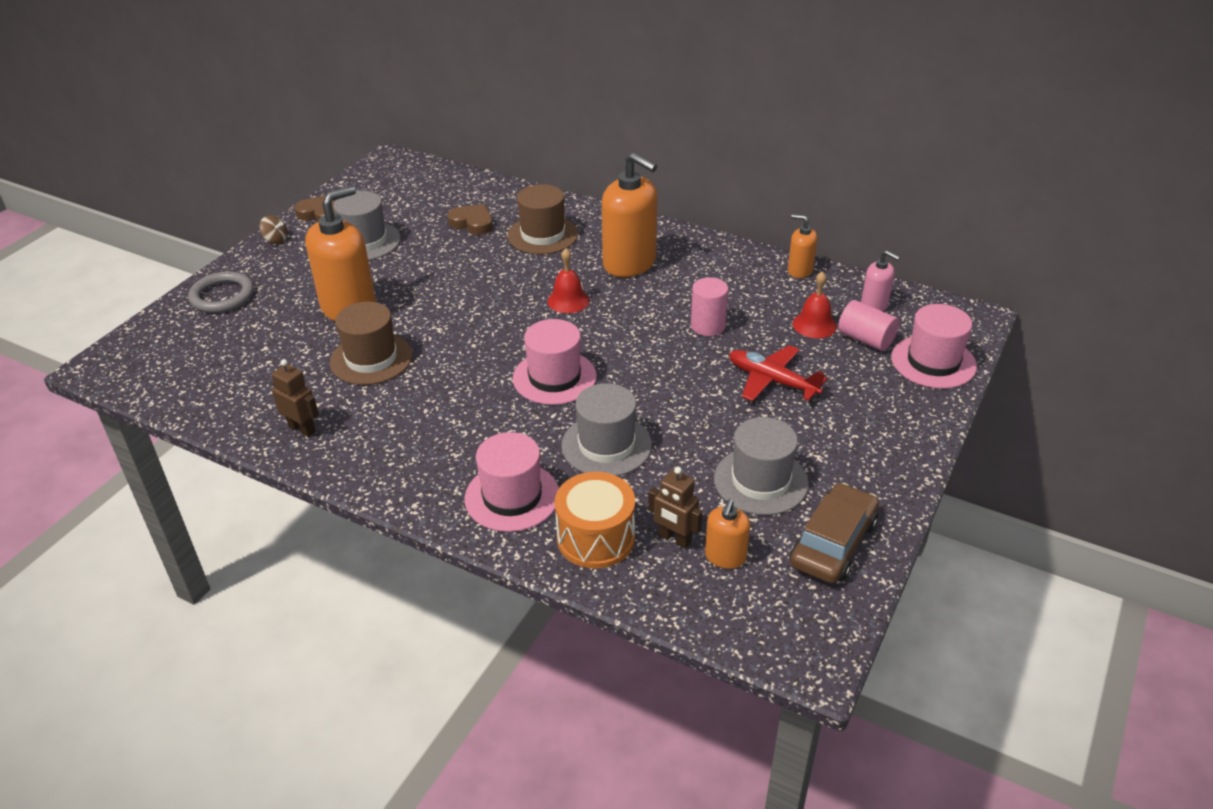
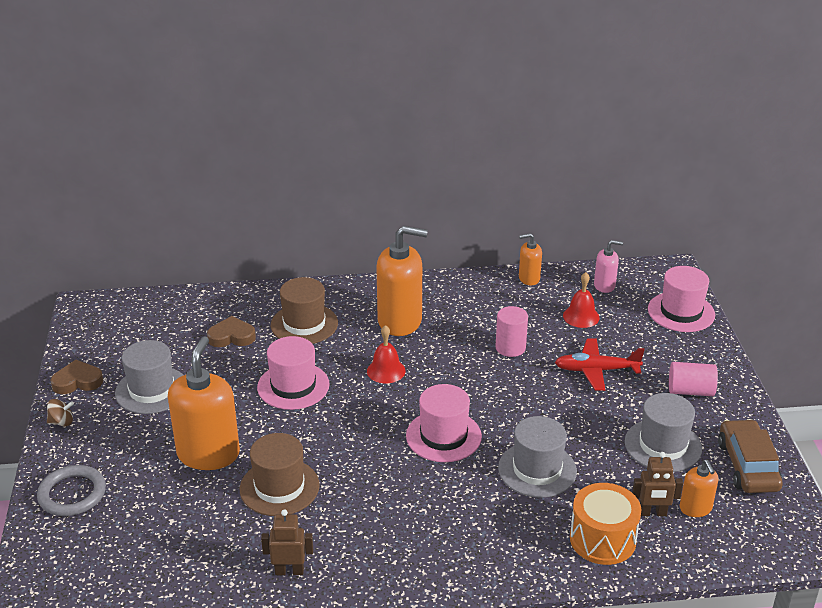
camera: 35 degrees left, 5 degrees down
(512, 496) = (513, 540): pink hat -> pink hat (293, 386)
(865, 339) = (624, 313): pink cylinder -> pink cylinder (690, 391)

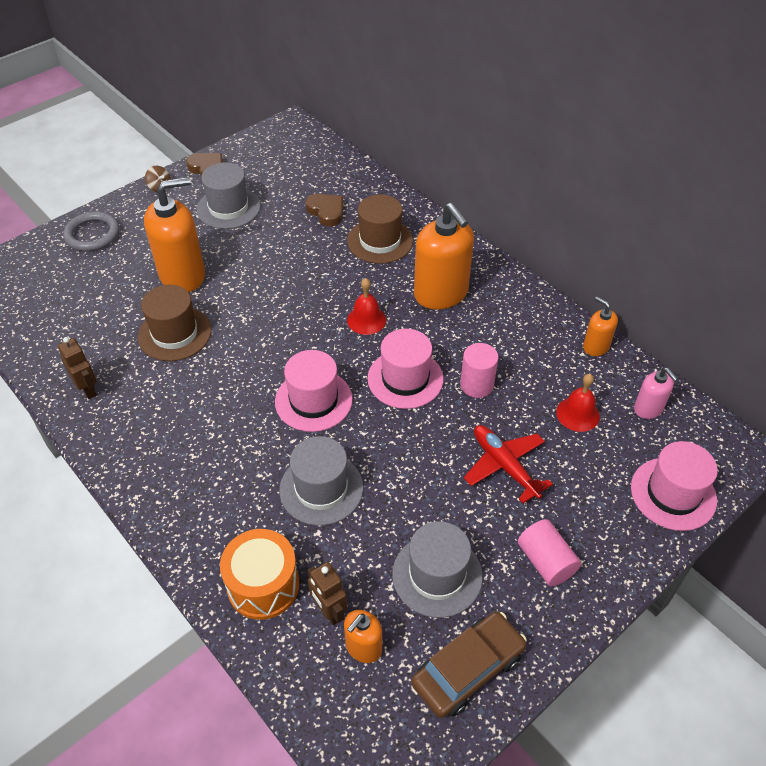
camera: 55 degrees right, 15 degrees up
(293, 386) = (298, 277): pink hat -> pink hat (405, 379)

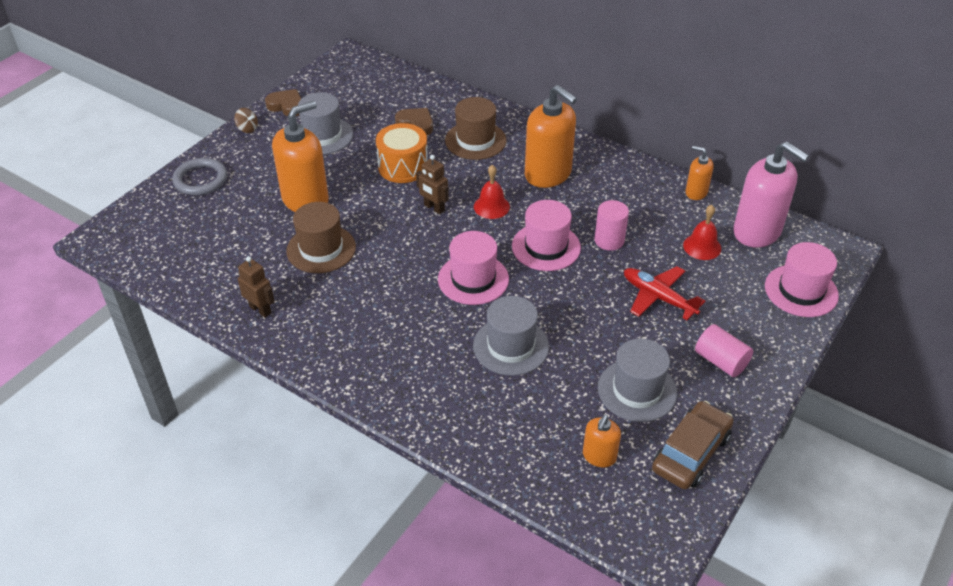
camera: 15 degrees left, 5 degrees down
(263, 585) = (494, 430): orange drum -> orange drum (403, 167)
(329, 611) = (559, 436): brown robot -> brown robot (434, 208)
(648, 409) = (757, 232): pink soap dispenser -> pink soap dispenser, size x1.99

